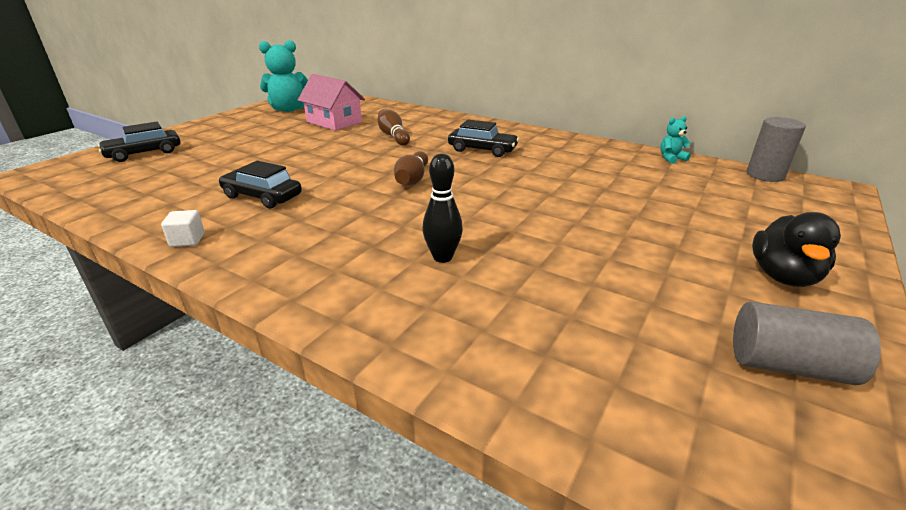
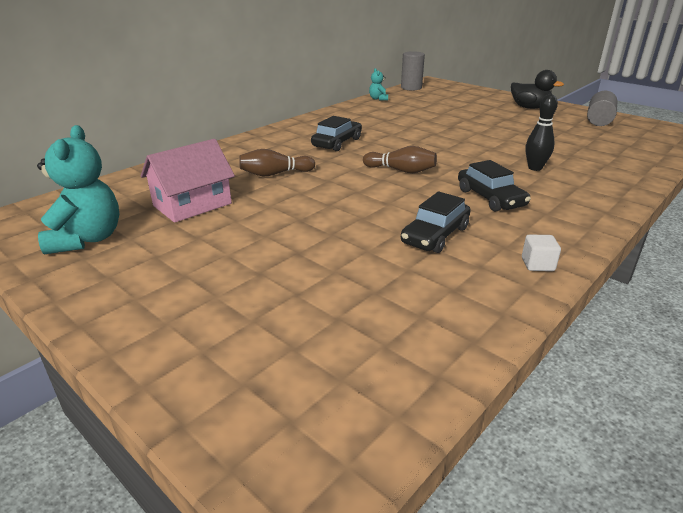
camera: 80 degrees left, 0 degrees up
(144, 153) = (243, 356): black car -> black car (490, 198)

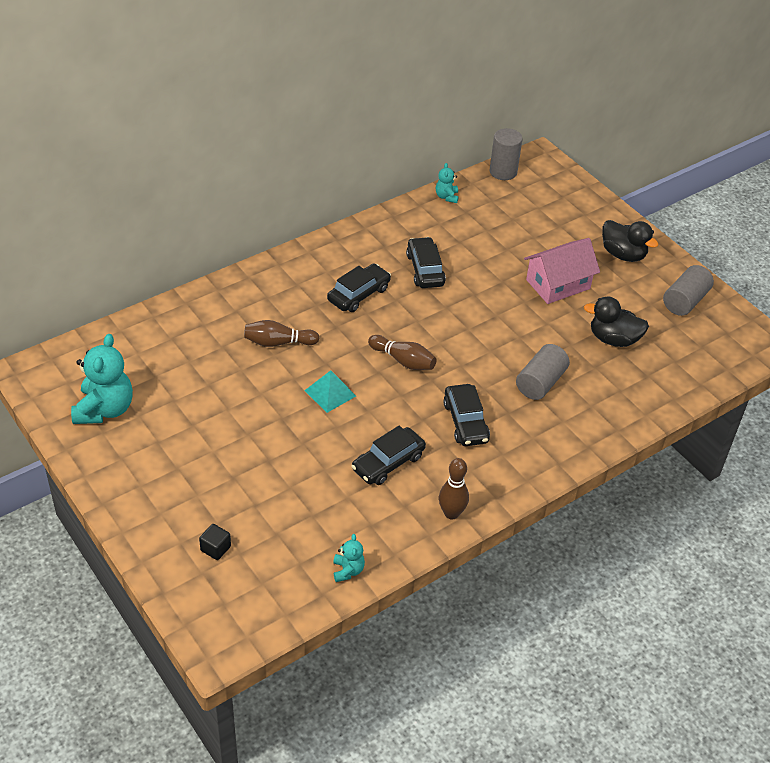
camera: 10 degrees right, 15 degrees up
(192, 205) = (194, 378): pink house -> pink house (558, 284)
(256, 349) = (215, 548): none -> black cube
(342, 197) = (330, 393): none -> turquoise pyramid
(385, 127) = (425, 269): none -> black car
(456, 341) = (348, 570): none -> turquoise teddy bear
(535, 168) = (540, 382): black bowling pin -> grey cylinder
(537, 264) = (451, 513): white cube -> brown bowling pin
(568, 141) = (613, 339): none -> black duck

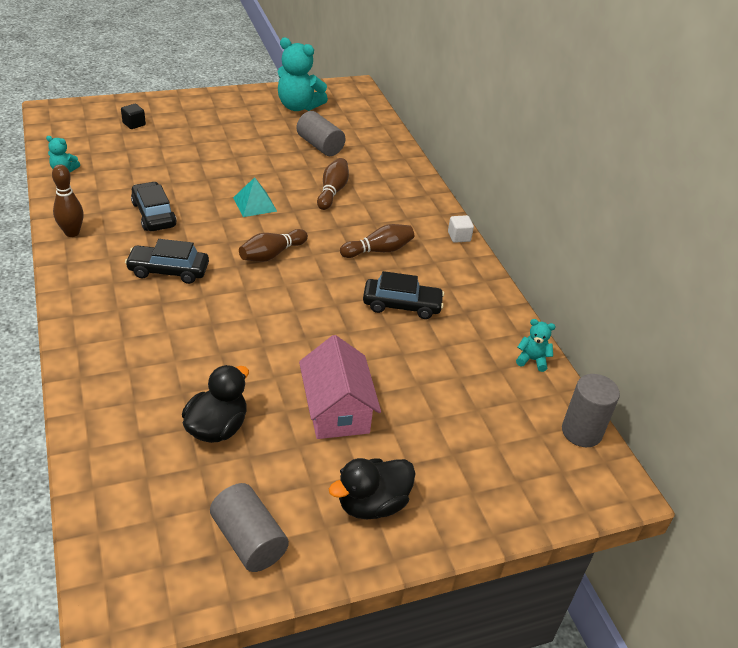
camera: 105 degrees right, 5 degrees down
(310, 248) = (459, 237): none -> white cube
(359, 294) = (379, 250): black car -> brown bowling pin
(540, 382) = (186, 339): grey cylinder -> grey cylinder (320, 146)

